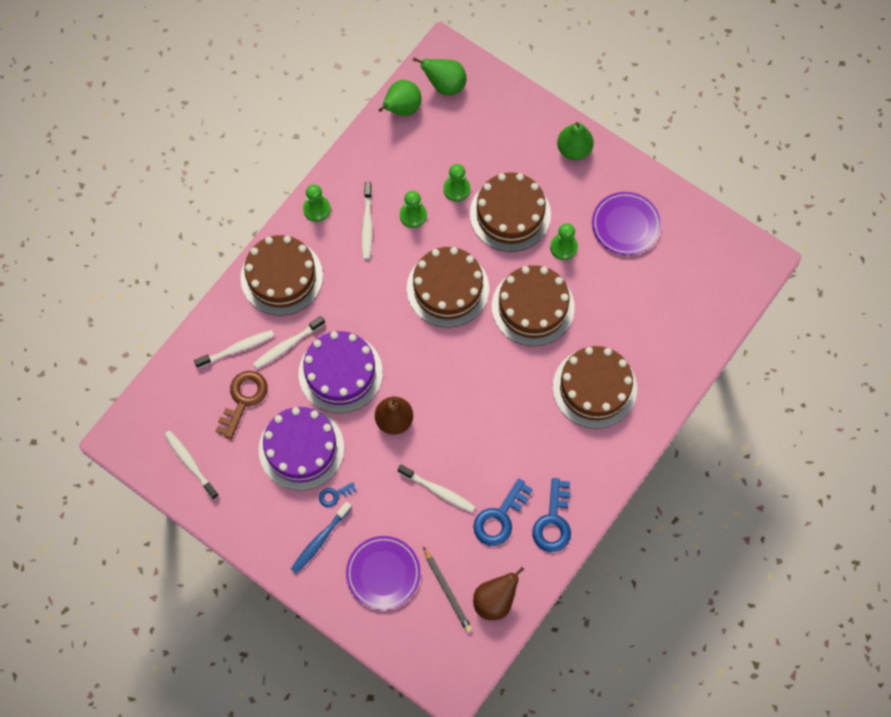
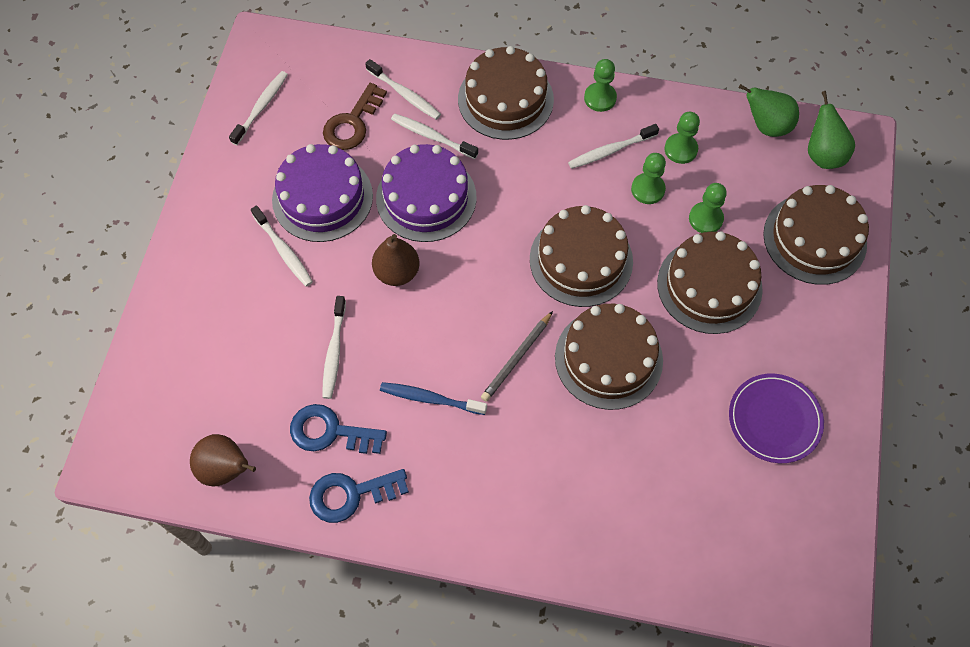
camera: 65 degrees right, 5 degrees down
(243, 399) = (352, 123): brown key -> brown key turned 120 degrees clockwise
(320, 540) = (227, 258): blue toothbrush -> blue toothbrush (430, 399)
(334, 495) = (284, 250): blue key -> white toothbrush
(383, 573) = (213, 336): purple plate -> none
(447, 591) = (218, 412): grey pencil -> grey pencil (517, 358)
(563, 247) = (703, 361): green pawn -> green pawn (680, 149)
(574, 150) = (834, 320): green pear -> none
(594, 388) = (543, 471): brown cake -> brown cake (814, 238)

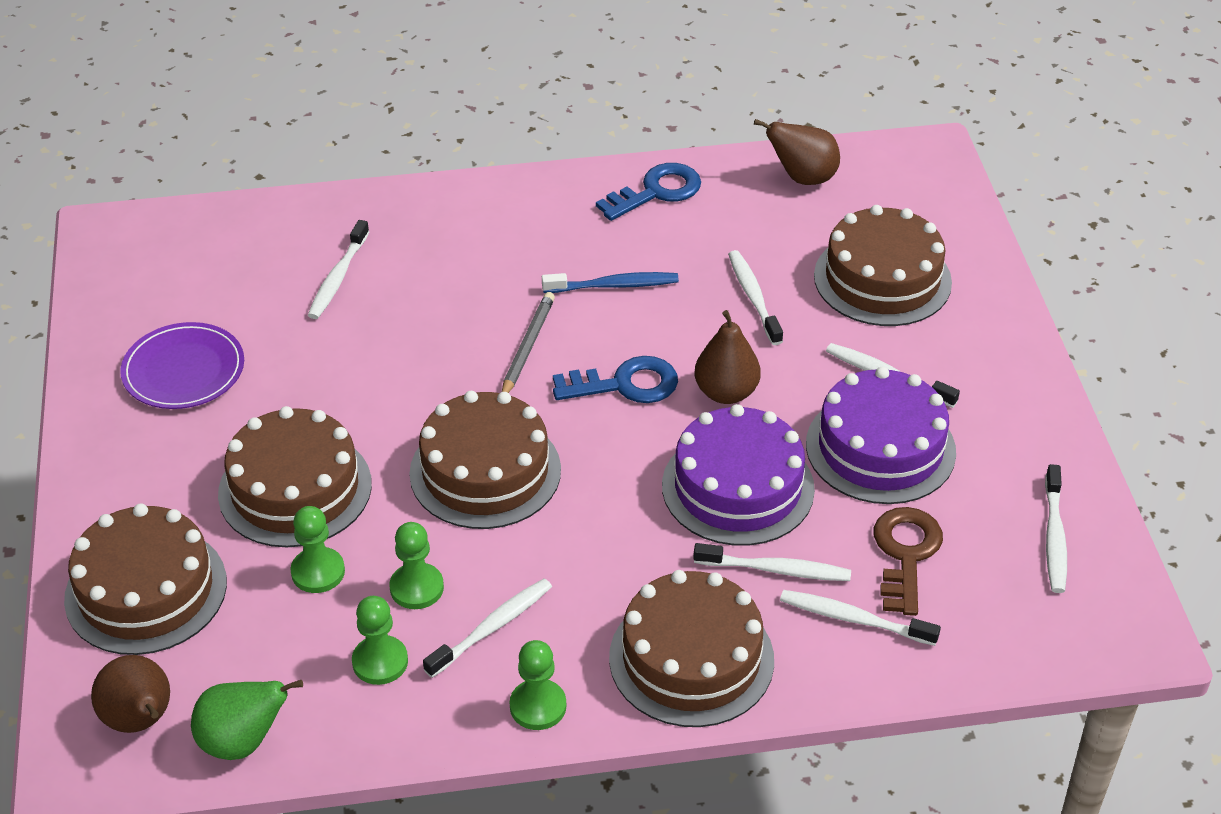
camera: 160 degrees right, 20 degrees down
(330, 431) = (711, 231): blue key -> blue key (625, 384)
(608, 358) = (411, 376): brown cake -> brown cake (882, 279)
(640, 481) = (338, 277): none -> white toothbrush
(822, 155) = (141, 721): green pear -> brown pear

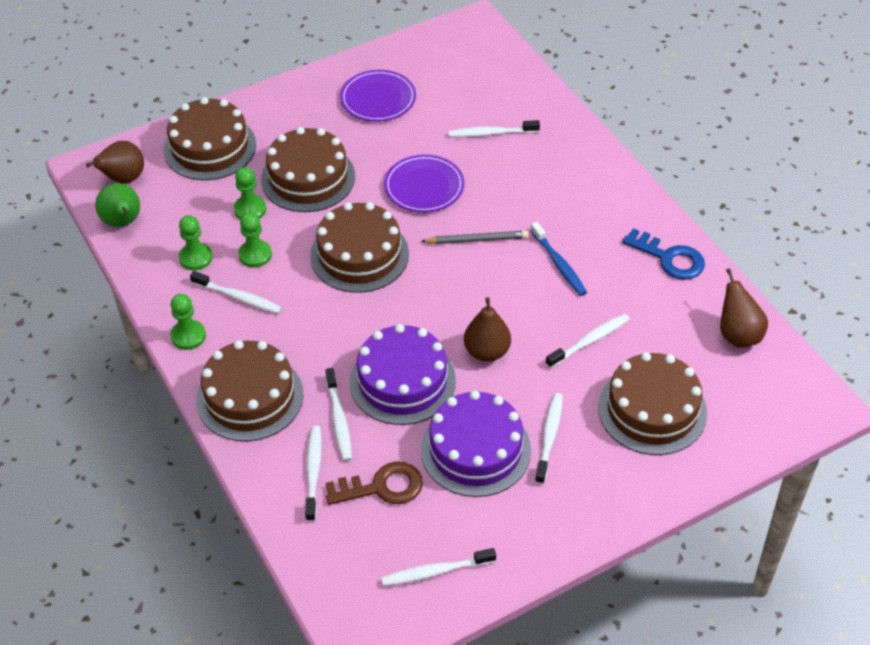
camera: 70 degrees right, 5 degrees up
(395, 370) = (424, 187): none -> purple plate
(625, 384) = (468, 298): blue key -> none

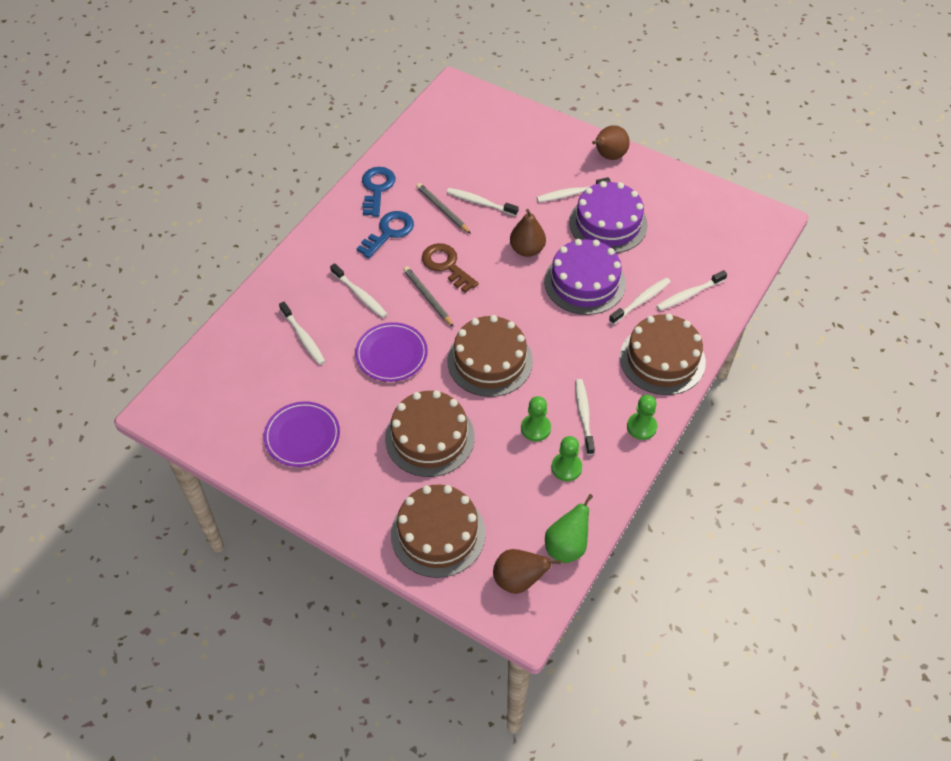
camera: 120 degrees left, 5 degrees up
(250, 209) = (491, 459): green pawn -> none
(382, 487) = (671, 256): brown key -> brown key (446, 265)
(435, 572) = (704, 207): white toothbrush -> white toothbrush (360, 295)
(559, 264) = (421, 243): blue toothbrush -> none
(593, 244) = (389, 232): none -> blue key
(599, 302) = (442, 210): none -> grey pencil
(652, 410) = (514, 156): brown cake -> none
(738, 335) = (424, 137): brown pear -> brown pear (608, 156)

